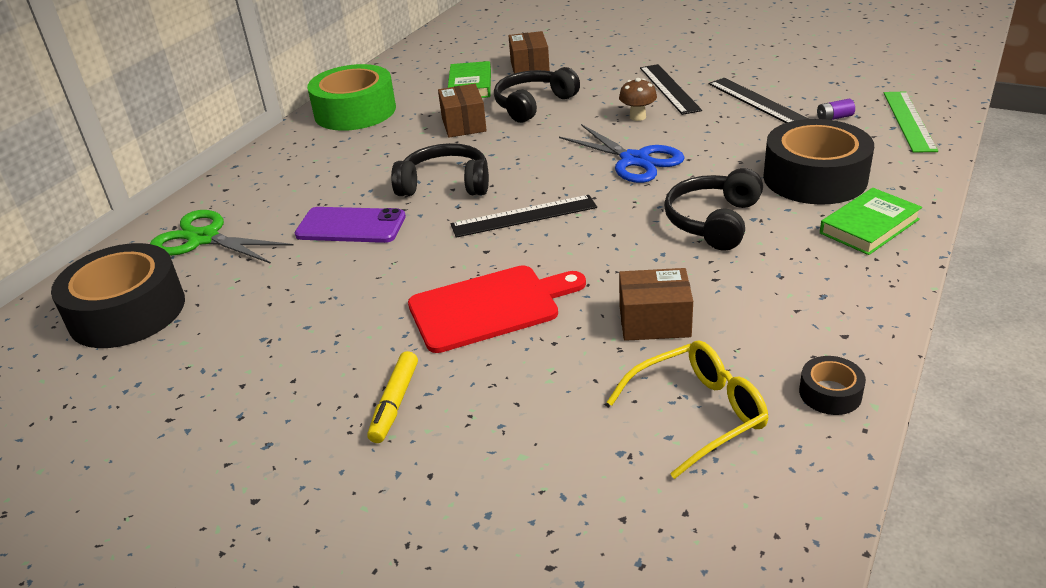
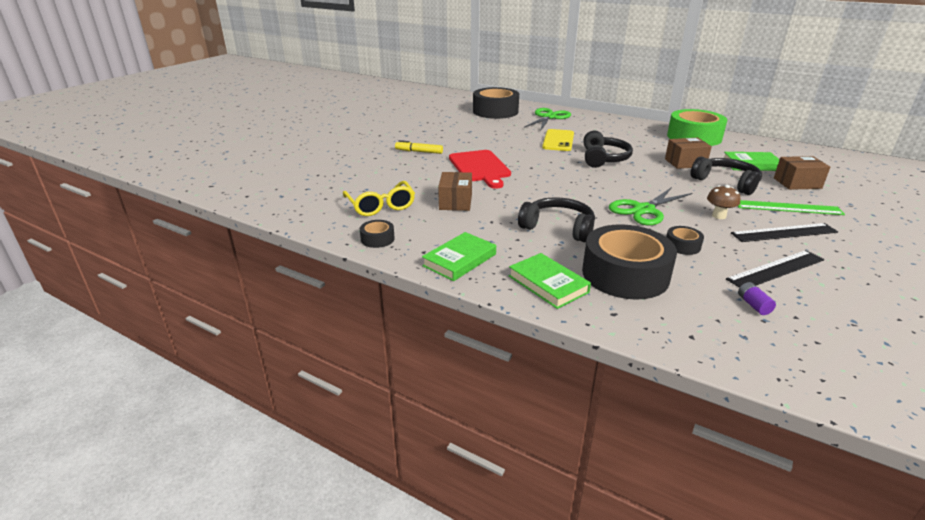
camera: 90 degrees right, 5 degrees down
(351, 226) = (558, 141): purple phone -> yellow phone
(524, 216) = (567, 176): black ruler -> none
(635, 160) = (643, 210): blue scissors -> green scissors
(726, 142) = (682, 246): none -> black tape
(850, 298) = (459, 260): none -> green book
(909, 121) = (764, 350): green ruler -> green ruler (788, 208)

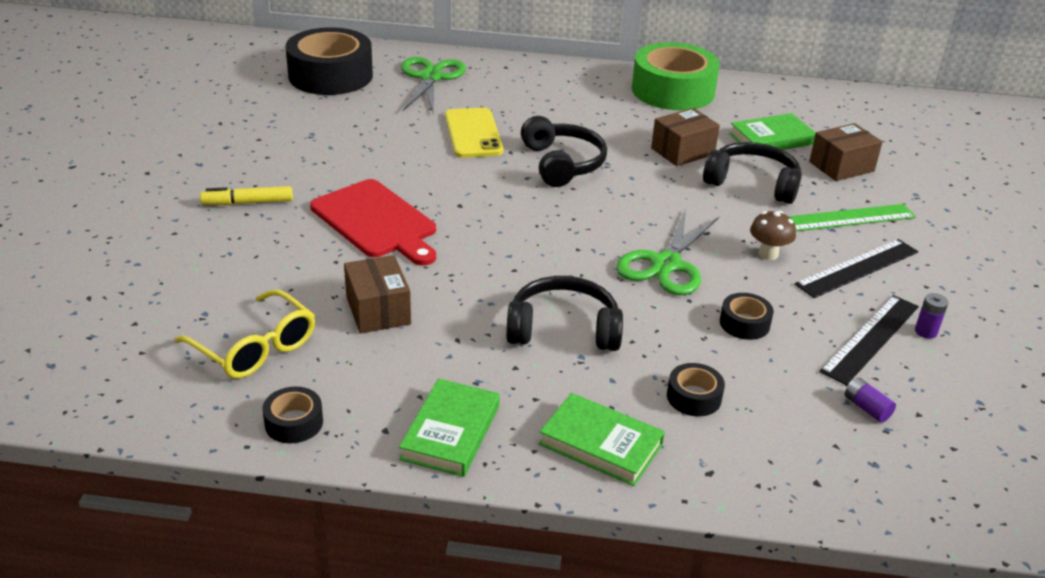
camera: 25 degrees left, 5 degrees up
(625, 274) = (694, 397): black tape -> black tape, size x0.44
(824, 274) = (926, 331): none -> purple battery

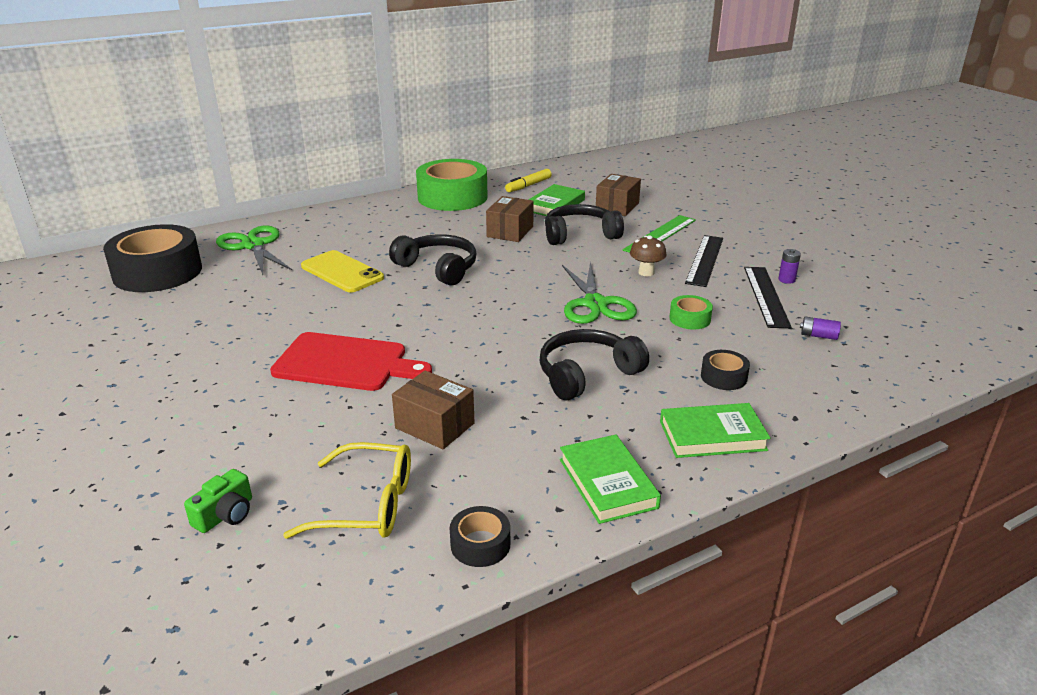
camera: 35 degrees left, 5 degrees down
(161, 303) = (225, 514): none -> green camera
(248, 203) = (206, 396): yellow marker -> yellow marker (528, 185)
(744, 323) = (690, 319): black tape -> green tape

